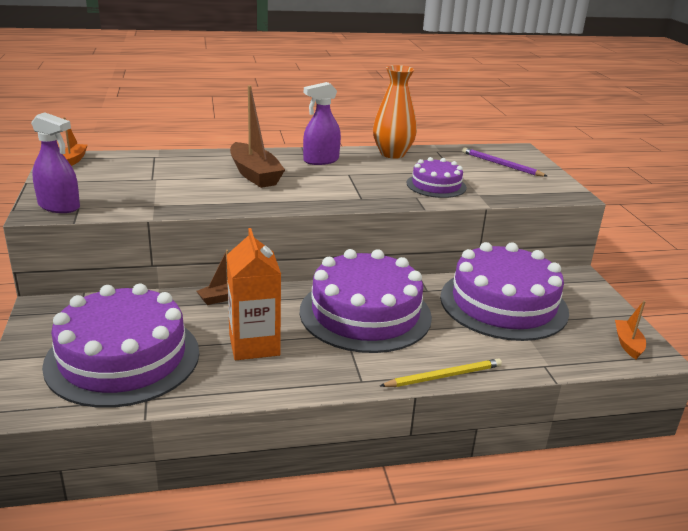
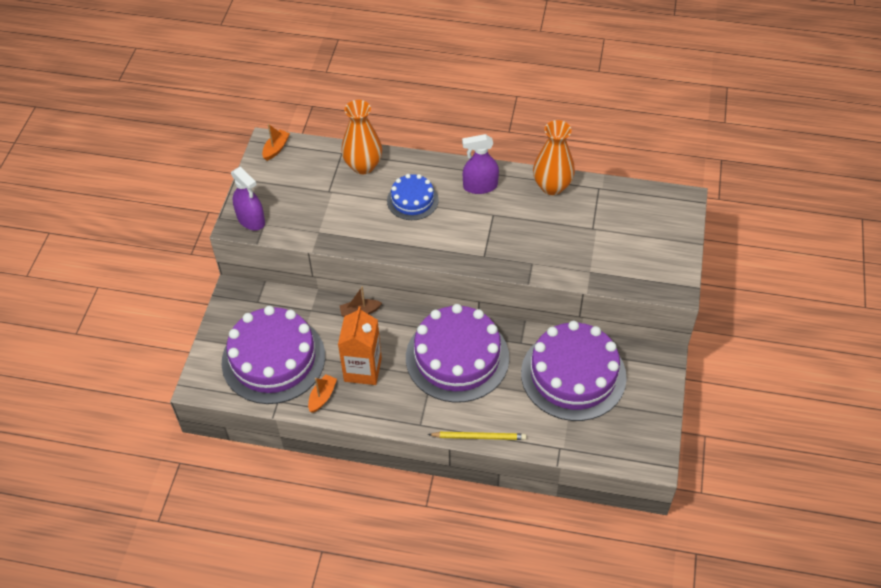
camera: 25 degrees right, 25 degrees up
(184, 161) = (363, 166): none -> orange vase
(254, 174) = (412, 200): brown boat -> blue cake
(436, 185) = (560, 249): purple cake -> none
(501, 164) = (645, 225): purple pencil -> none
(628, 344) = (642, 445): orange boat -> orange boat (322, 397)

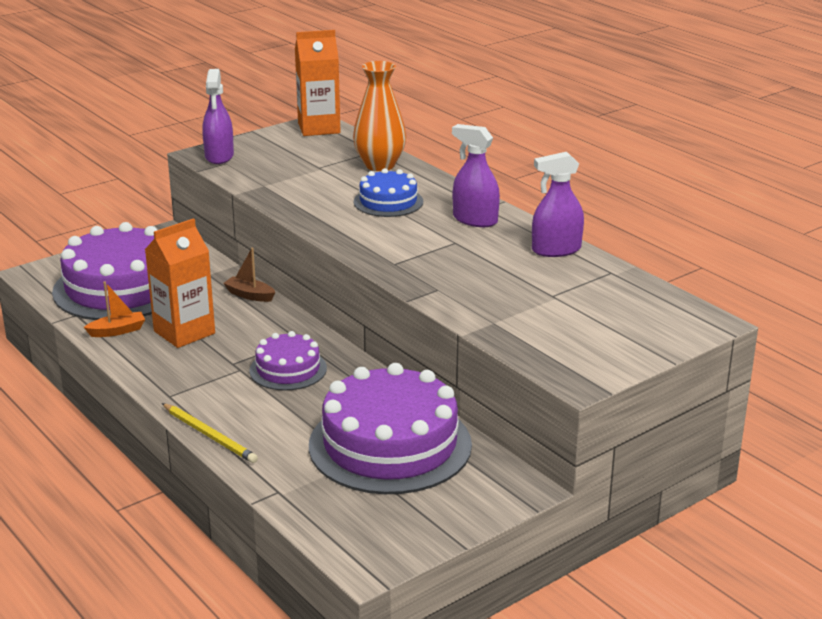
camera: 40 degrees right, 25 degrees down
(276, 148) = (319, 128): orange boat -> orange carton
(457, 357) = (288, 369): purple cake -> purple cake, size x0.52
(552, 186) = (556, 250): orange vase -> purple spray bottle

